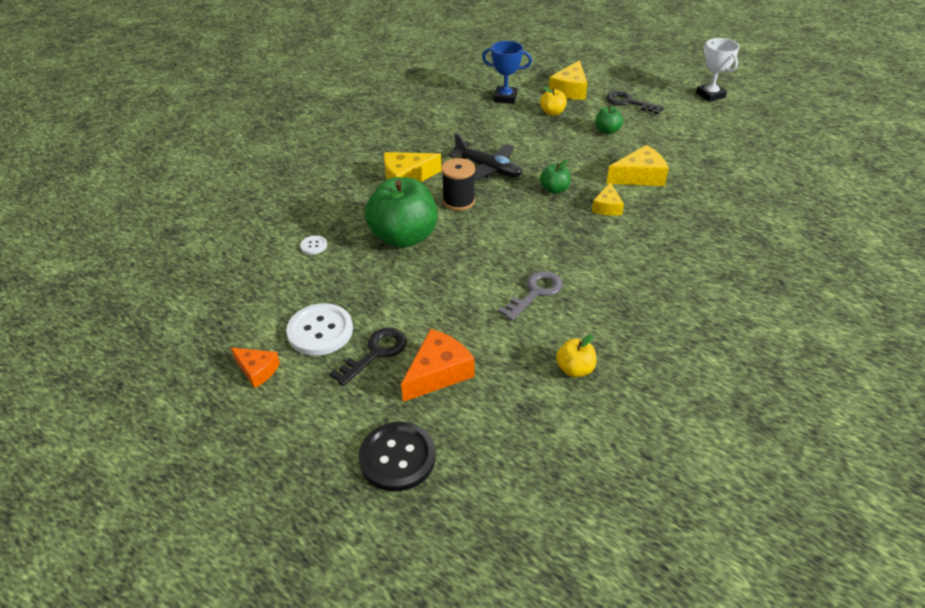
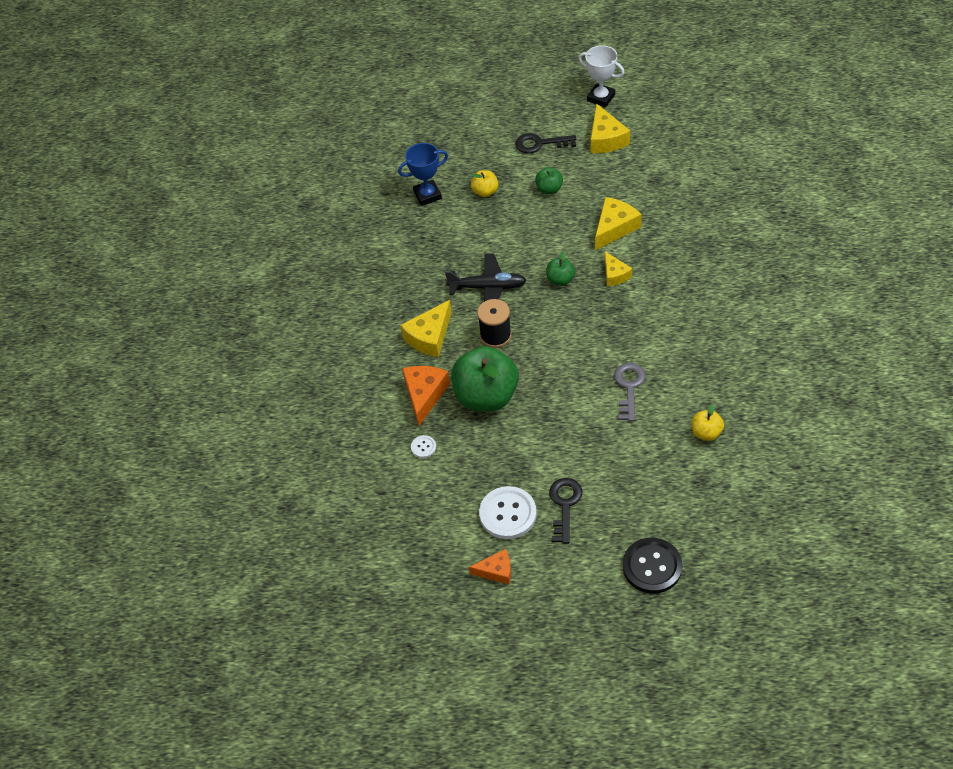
camera: 30 degrees left, 10 degrees up
(438, 373) = (621, 492): orange cheese -> orange cheese (424, 395)
(570, 90) = (476, 154): yellow cheese -> yellow cheese (606, 139)

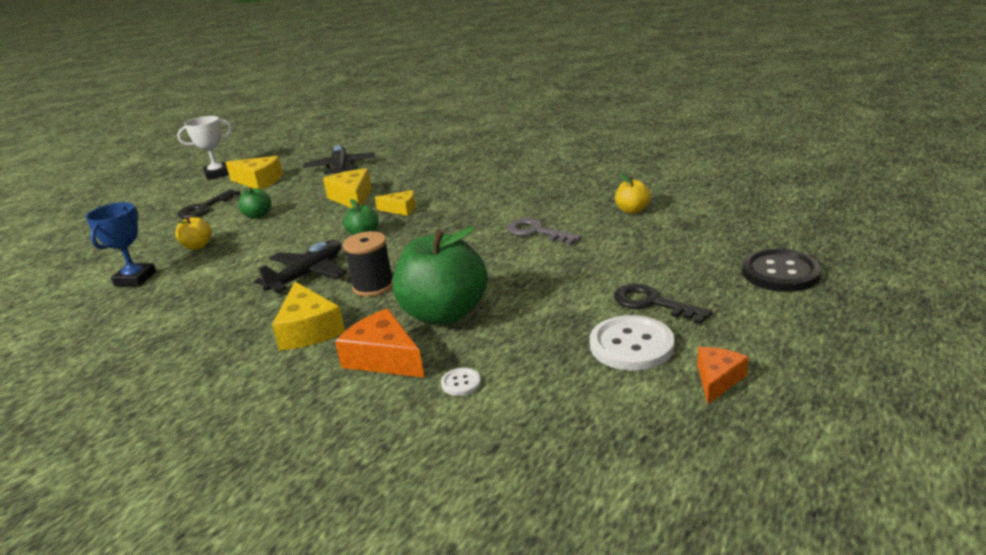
camera: 60 degrees left, 25 degrees down
(666, 175) = (340, 168): none -> black plane

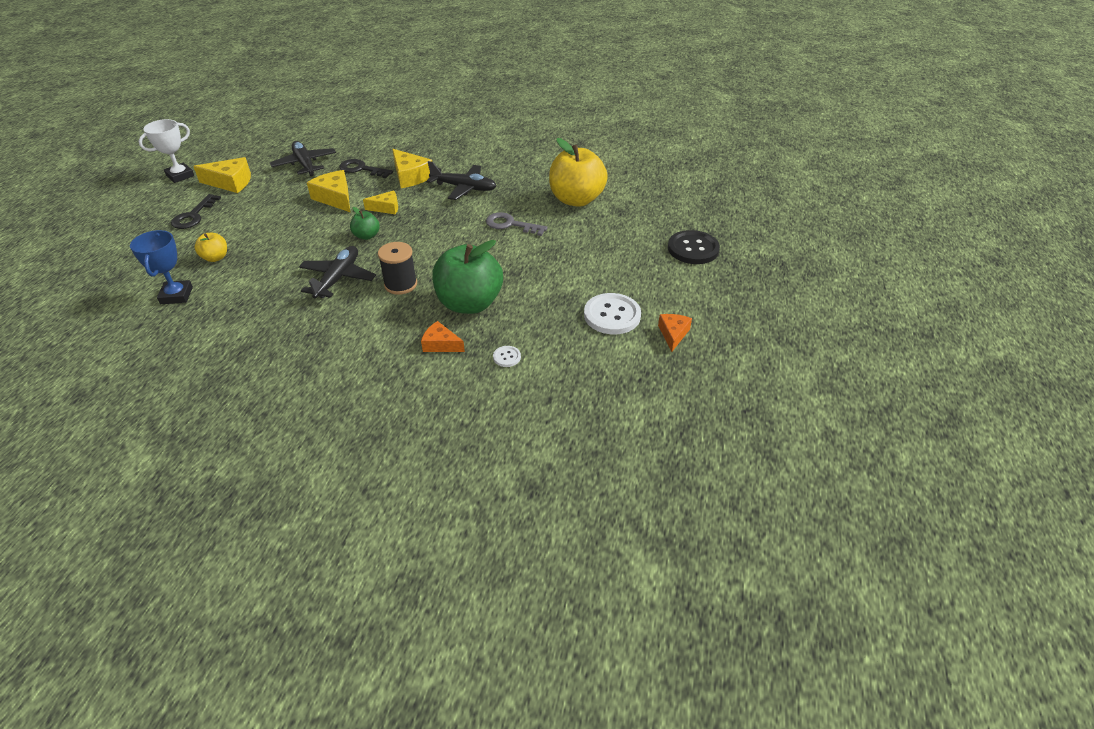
camera: 20 degrees left, 15 degrees up
(258, 215) = (254, 221): green apple -> none
(308, 330) = (368, 328): yellow cheese -> yellow cheese (410, 176)
(383, 358) = (440, 344): orange cheese -> orange cheese, size x0.63
(499, 194) = (464, 188): none -> black plane
(632, 210) = (576, 200): yellow apple -> yellow apple, size x2.16
(652, 303) = (616, 281): black key -> black key (361, 169)

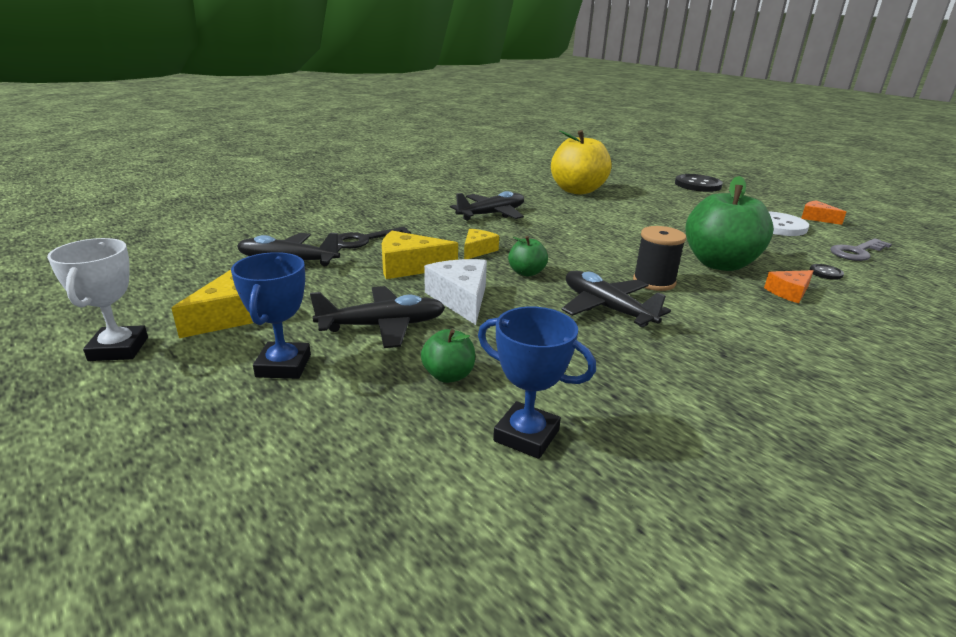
camera: 55 degrees left, 15 degrees down
(193, 216) = (283, 366): black key -> blue trophy
(215, 258) = (448, 375): yellow apple -> green apple
(252, 222) = (383, 326): none -> black plane
(305, 229) = (461, 299): none -> white cheese
(410, 176) = (427, 226): yellow cheese -> none
(507, 357) = (825, 273): white button -> black button
(510, 224) = (589, 217): grey key -> grey key (857, 252)

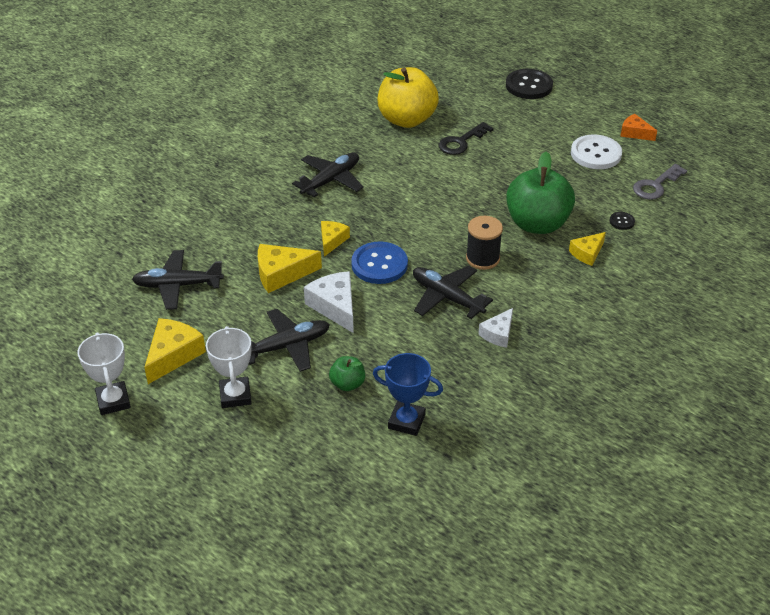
camera: 10 degrees left, 15 degrees up
(283, 366) = (235, 395): blue trophy -> white trophy
(365, 240) = (229, 243): black key -> black key (461, 142)
(526, 272) = (379, 264): green apple -> blue button
(677, 351) = (498, 334): none -> white cheese
(789, 292) = (587, 253): orange cheese -> yellow cheese

